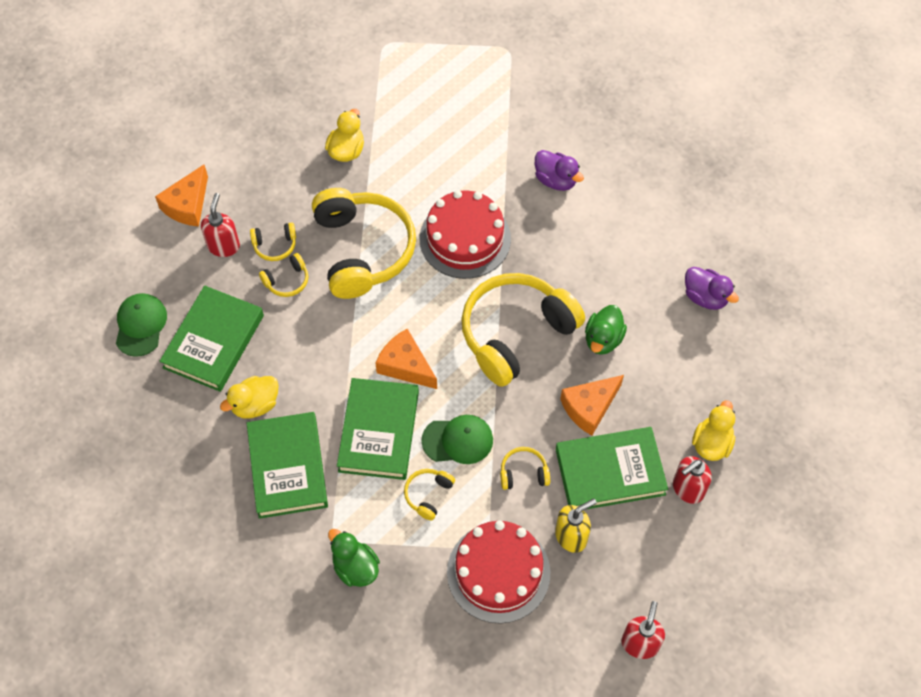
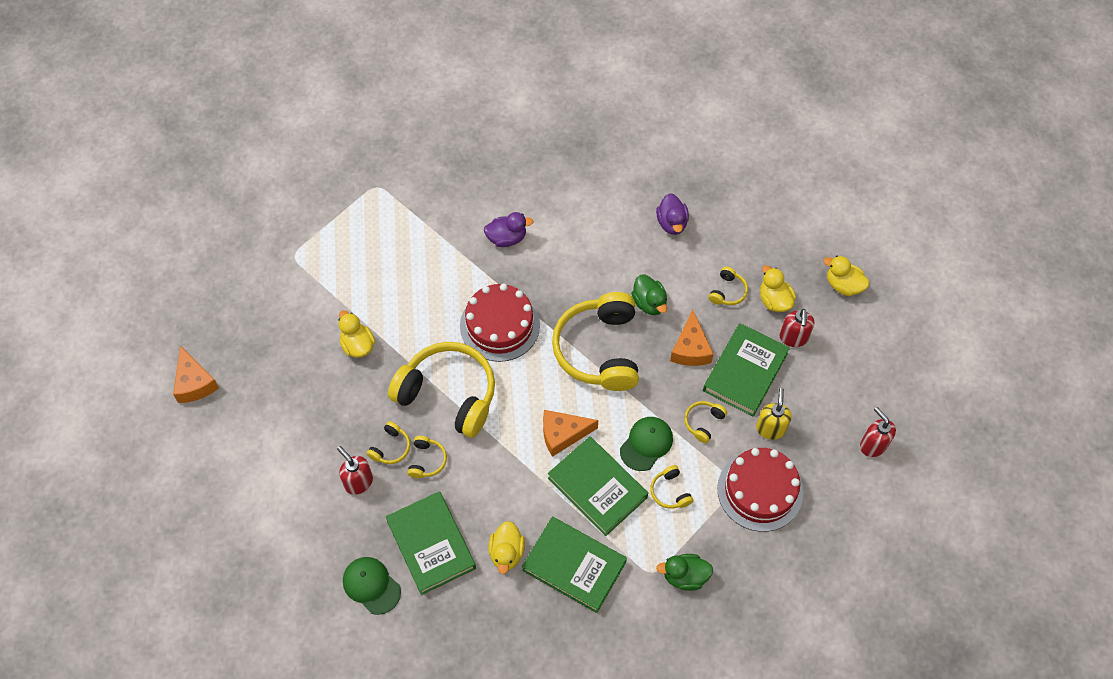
camera: 50 degrees left, 0 degrees up
(187, 205) = (300, 482): orange cheese -> orange cheese (194, 383)
(680, 396) = (727, 291): none -> yellow headphones
(705, 297) = (672, 223): purple duck -> purple duck turned 90 degrees clockwise
(791, 494) = (843, 285): none -> yellow duck

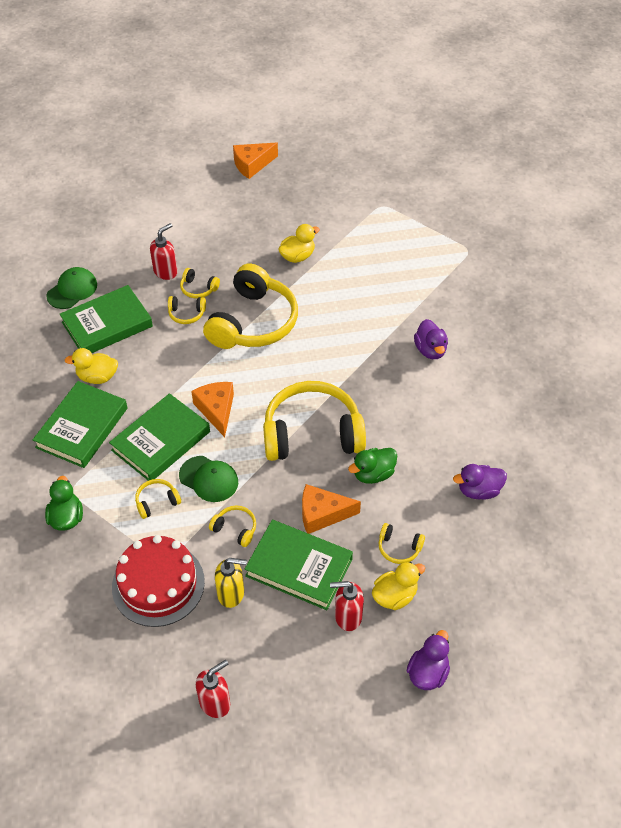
camera: 85 degrees right, 10 degrees down
(499, 325) = (330, 353): red cake -> none
(843, 285) = (428, 672): yellow duck -> purple duck

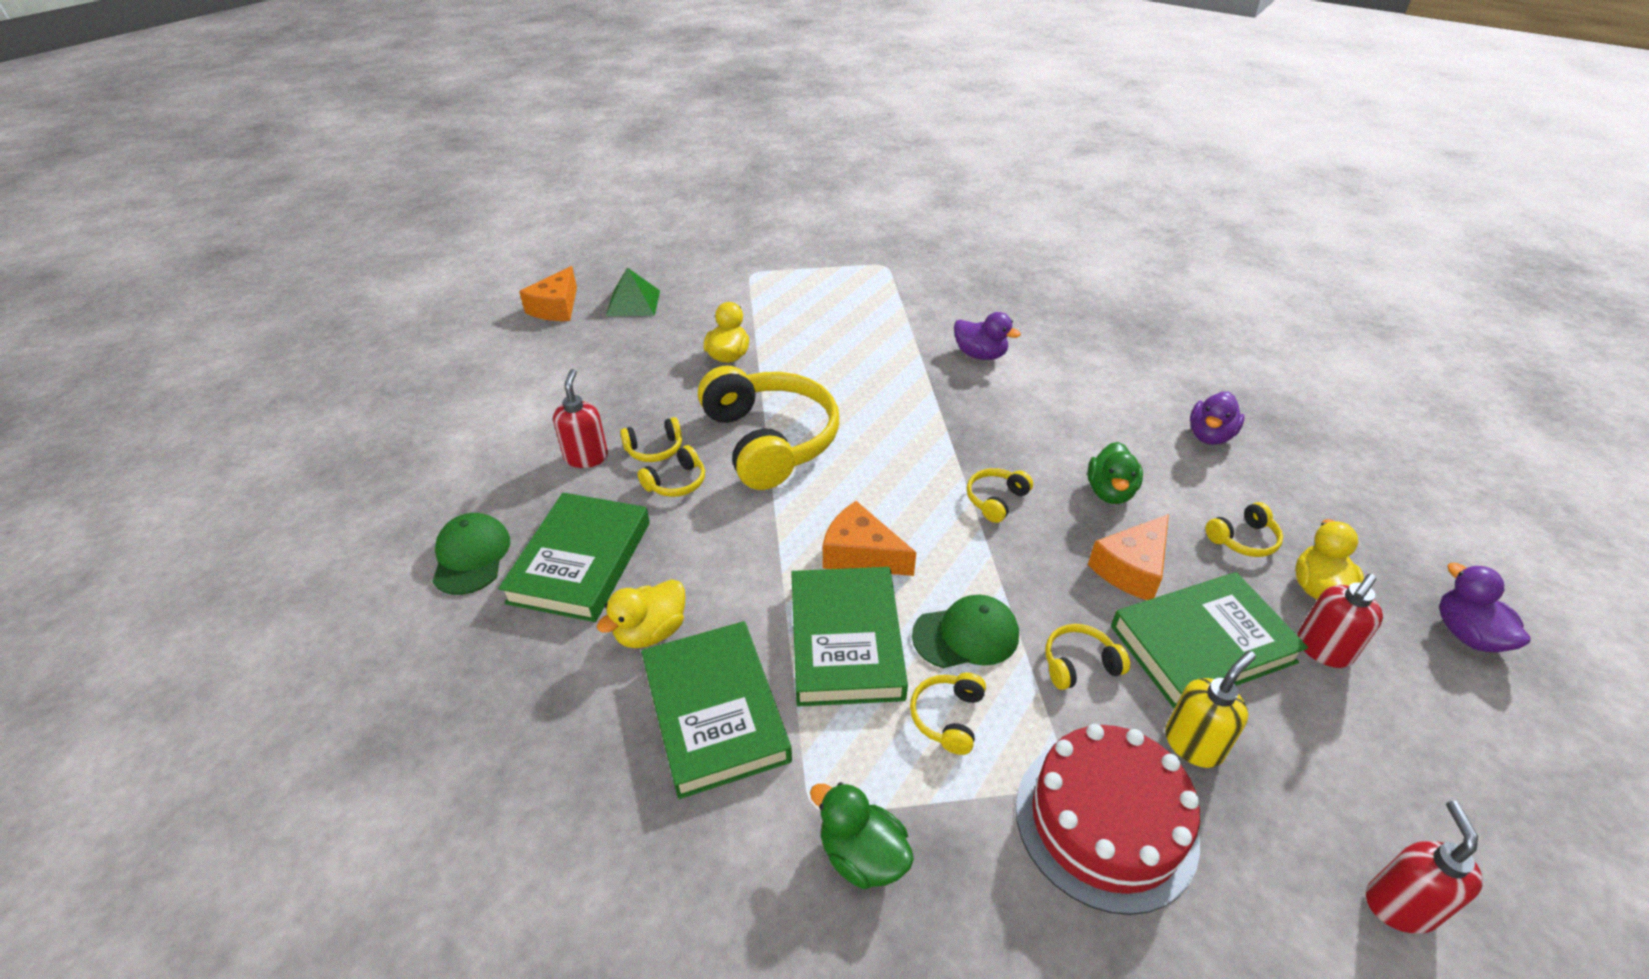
camera: 45 degrees left, 10 degrees down
(293, 187) = (633, 303): none -> green pyramid
(312, 434) = (996, 500): yellow headphones -> yellow headphones, size x0.41

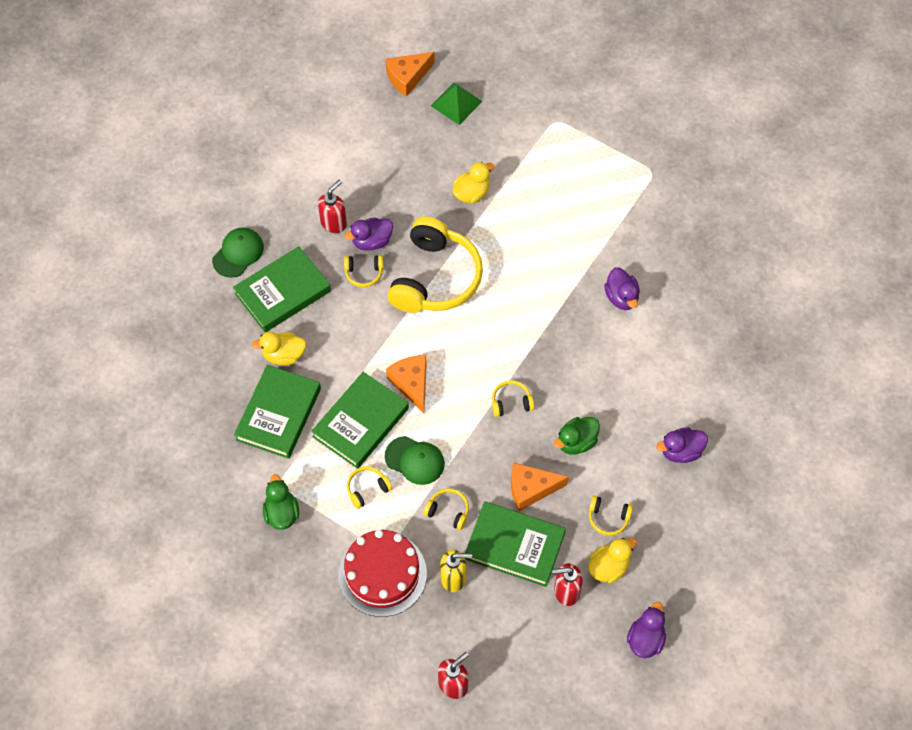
camera: 40 degrees right, 20 degrees up
(654, 449) = (372, 241): yellow headphones -> purple duck

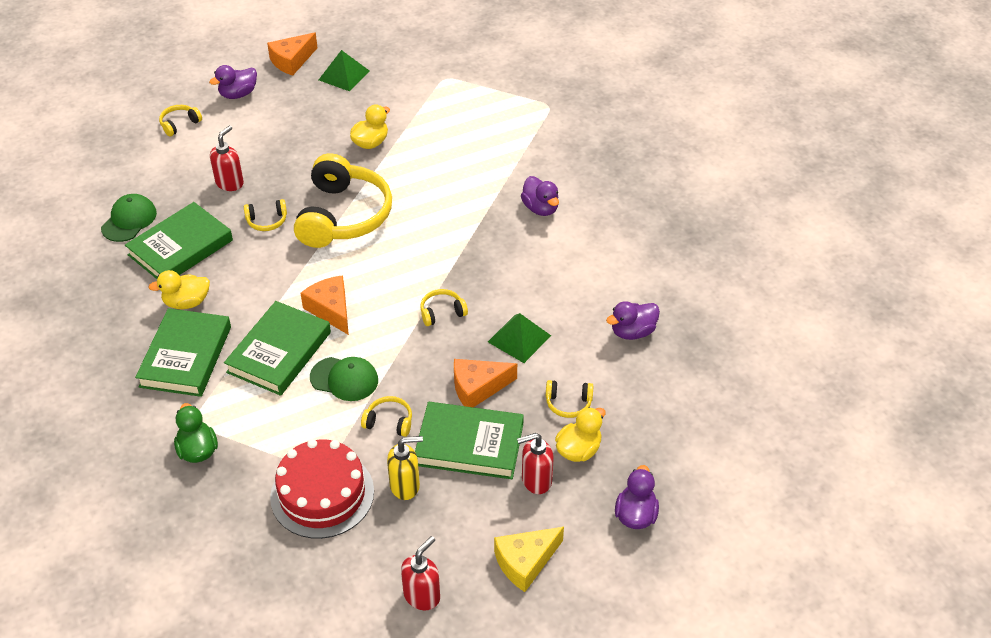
camera: 10 degrees left, 15 degrees down
(367, 489) = (294, 413): yellow headphones -> yellow headphones (179, 124)
(372, 241) = (272, 193): purple duck -> purple duck (238, 94)
(543, 668) = (525, 562): none -> yellow cheese
(576, 442) = (519, 338): green duck -> green pyramid

